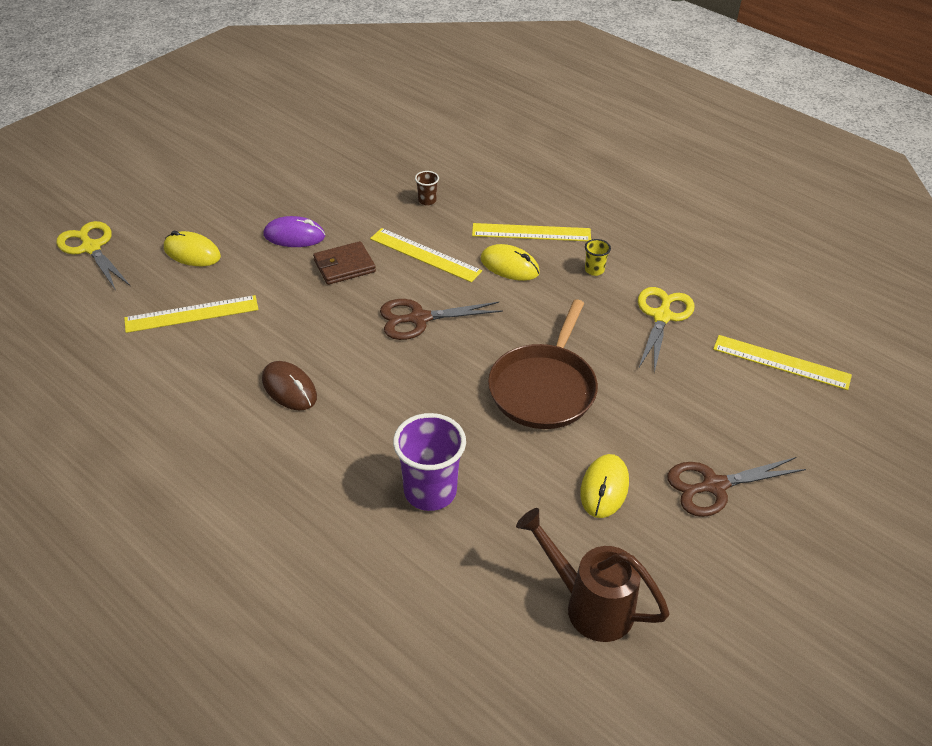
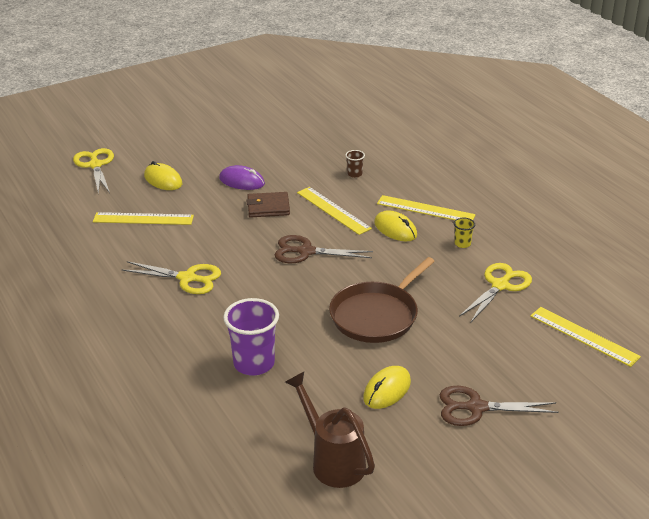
camera: 20 degrees right, 10 degrees down
(289, 388) = (187, 278): brown mouse -> yellow scissors

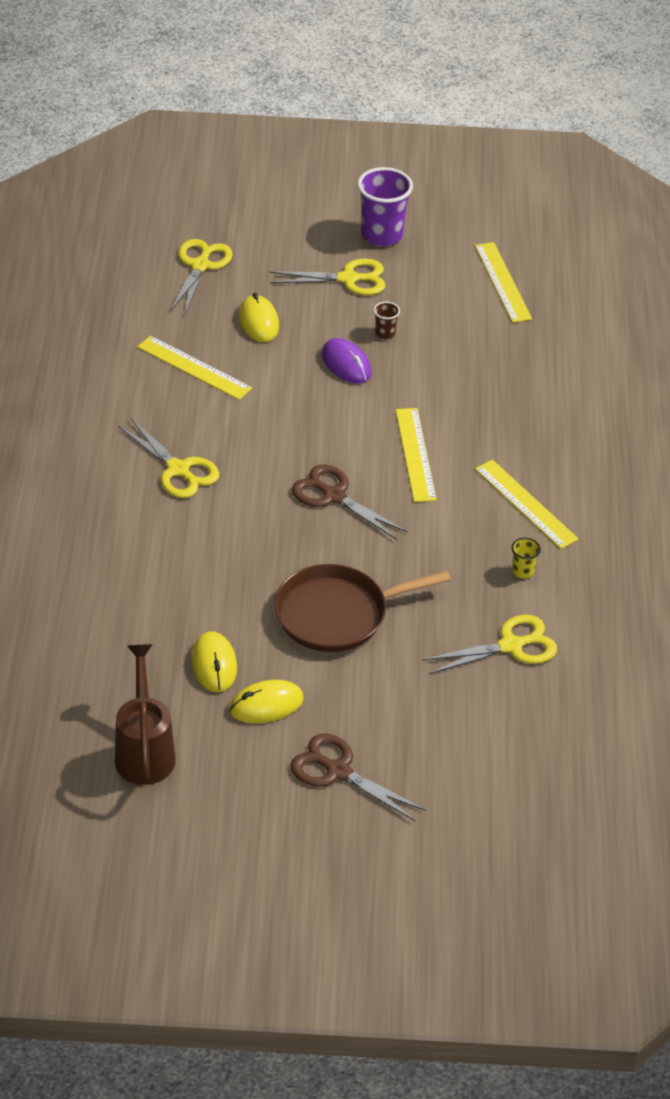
camera: 30 degrees right, 10 degrees up
(199, 140) = (348, 279): none -> yellow scissors
(254, 363) = (160, 607): purple cup -> purple cup (382, 235)
(268, 207) = (344, 415): brown wallet -> none
(354, 174) = (488, 414): brown cup -> brown cup (385, 333)
(395, 229) = (463, 514): yellow mouse -> yellow mouse (214, 664)
(584, 336) = (540, 753): yellow ruler -> yellow ruler (503, 282)

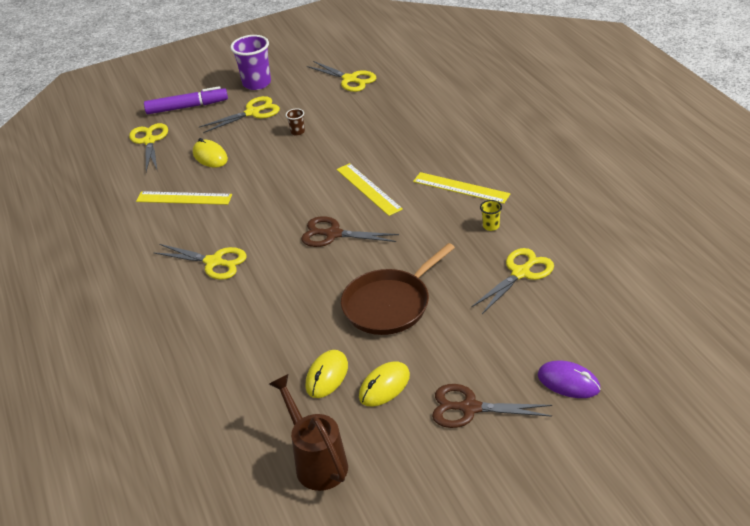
camera: 20 degrees left, 5 degrees down
(214, 664) = (327, 376): yellow mouse -> yellow mouse turned 60 degrees clockwise
(274, 234) = (187, 107): none -> purple marker
(346, 364) = (285, 157): purple mouse -> purple mouse (568, 382)
(503, 282) = (350, 79): yellow ruler -> yellow scissors

